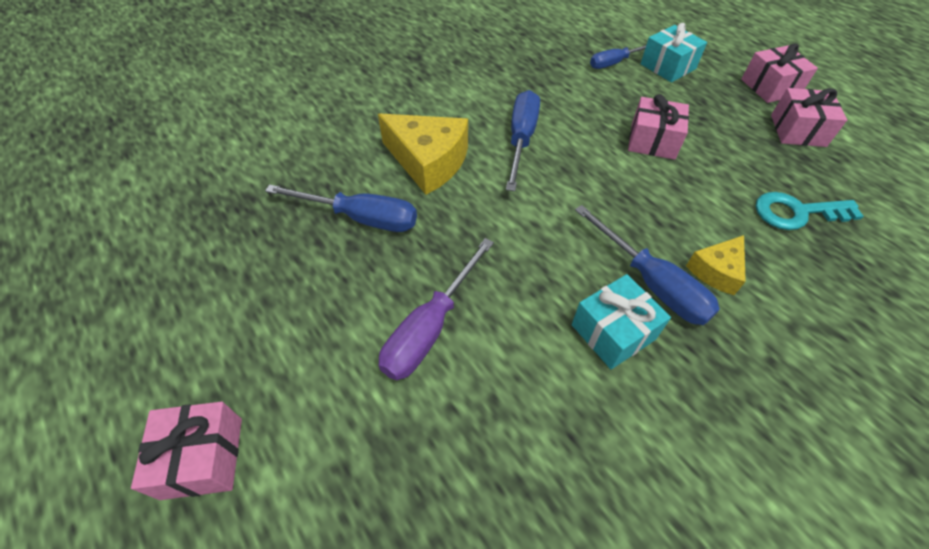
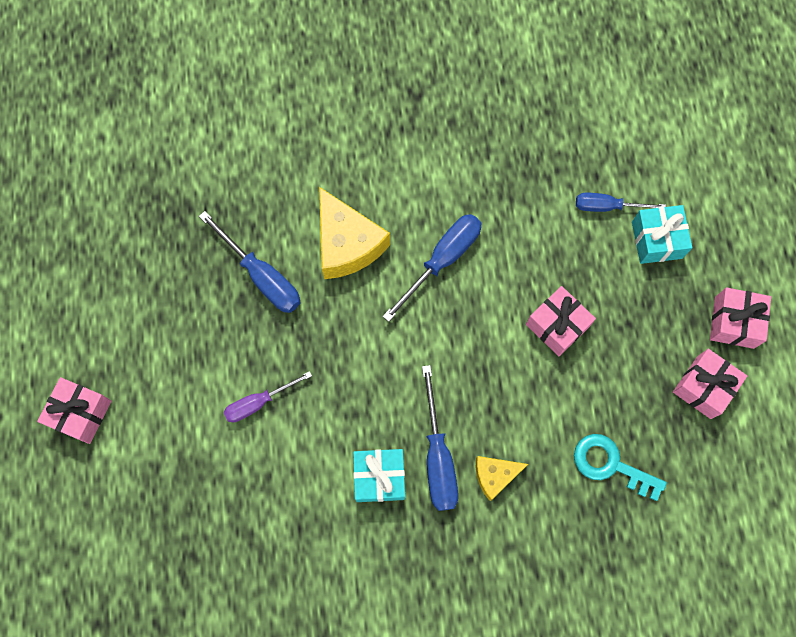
camera: 30 degrees right, 20 degrees up
(430, 328) = (258, 402): purple screwdriver -> purple screwdriver, size x0.66

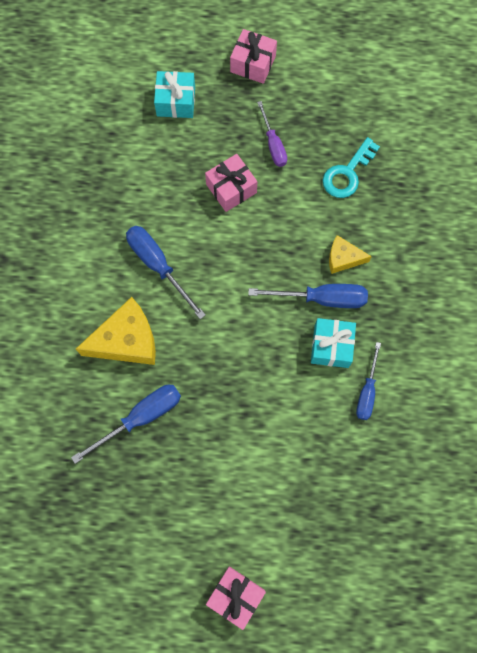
camera: 80 degrees left, 0 degrees up
(258, 402) = (253, 436): purple screwdriver -> purple screwdriver (273, 144)
(495, 475) = (343, 258): yellow cheese -> yellow cheese turned 105 degrees clockwise
(607, 206) = (139, 131): blue screwdriver -> blue screwdriver (367, 391)
(704, 387) = (299, 96): pink gift -> none

